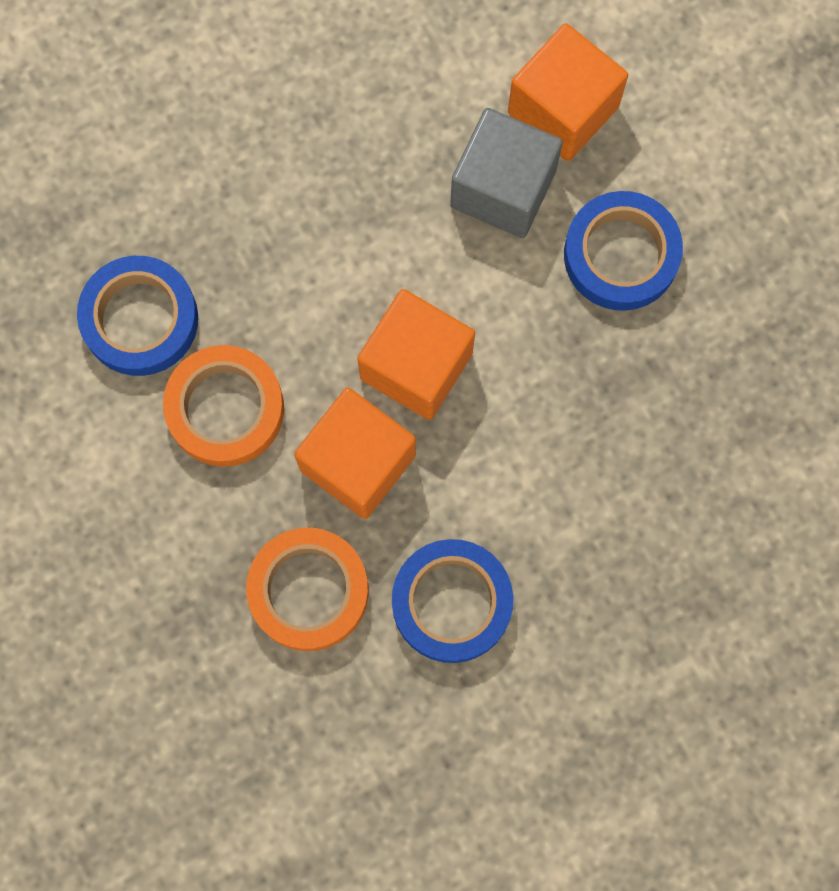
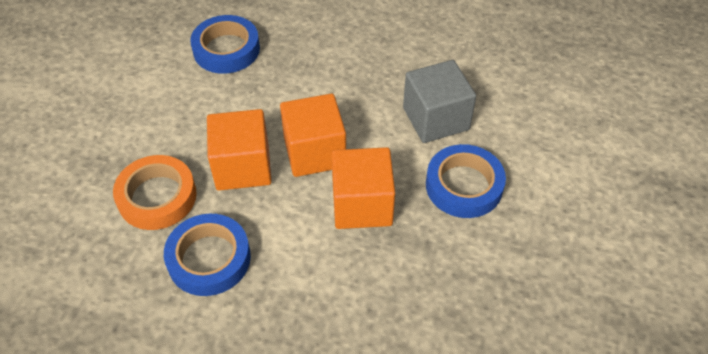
camera: 45 degrees right, 25 degrees down
(225, 409) = (216, 103): orange tape -> none
(563, 109) = (499, 111): orange cube -> orange cube (362, 204)

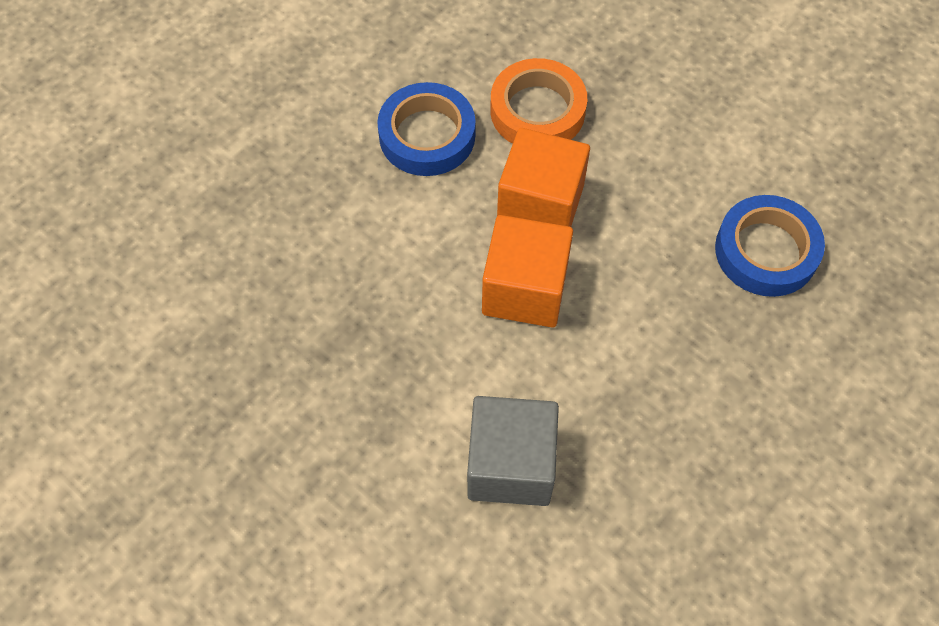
camera: 115 degrees right, 10 degrees up
(362, 204) = (416, 309): orange cube -> none
(464, 186) = (381, 441): blue tape -> none

